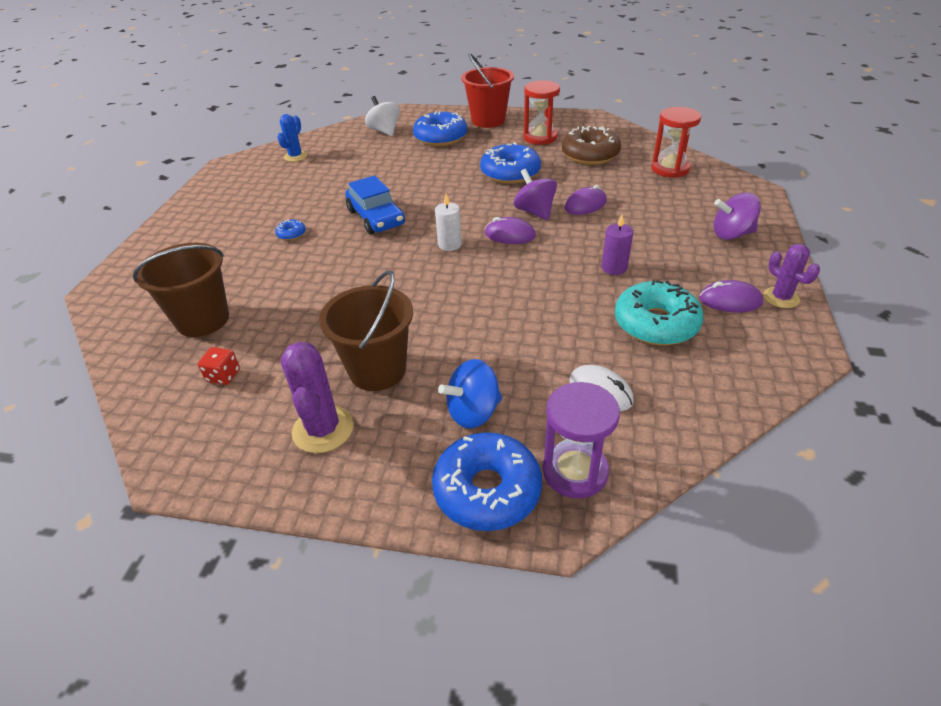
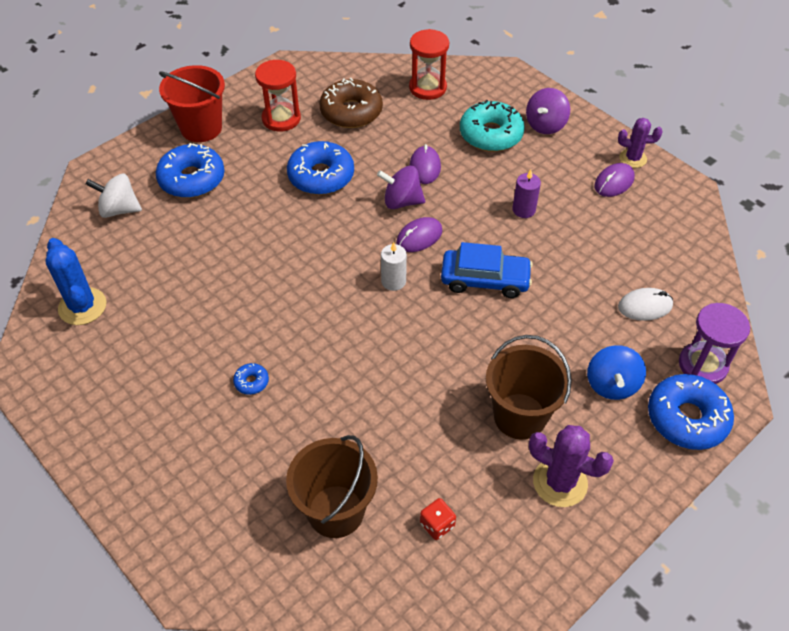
camera: 55 degrees left, 10 degrees up
(295, 156) = (82, 306): blue cactus -> blue cactus, size x1.51
(376, 218) = (293, 306): blue car -> blue car (485, 280)
(655, 324) = (604, 234): turquoise donut -> turquoise donut (491, 135)

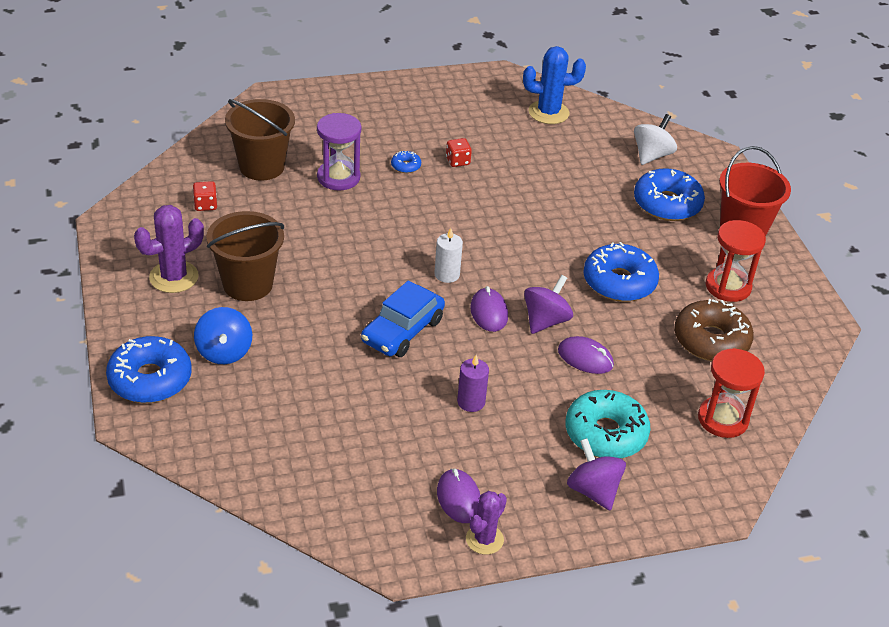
camera: 115 degrees right, 10 degrees down
(216, 344) = (457, 161): none -> red dice
(611, 384) = (224, 352): blue spinning top -> blue spinning top turned 135 degrees counterclockwise
(645, 306) = (280, 422): white mouse -> none
(703, 365) = (185, 423): purple hourglass -> purple hourglass (338, 177)

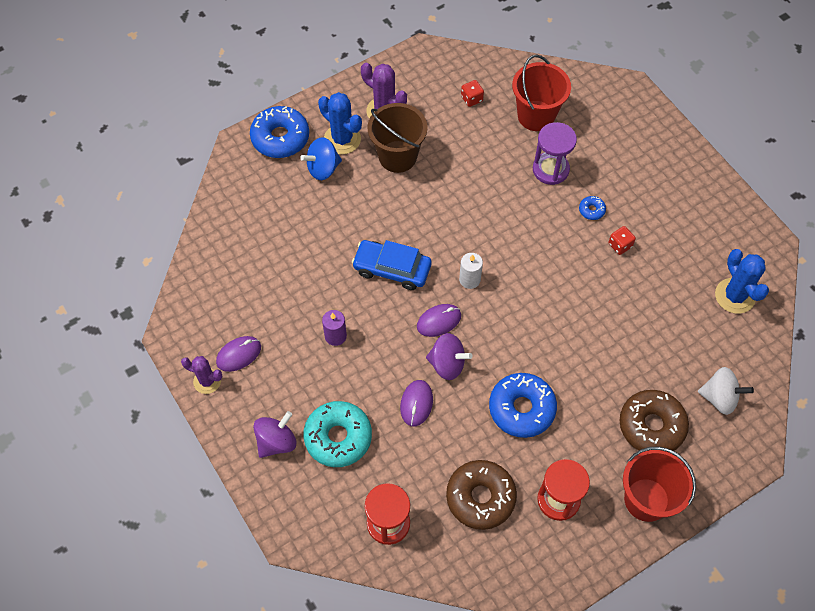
camera: 75 degrees right, 20 degrees up
(191, 324) = (342, 139): none -> blue cactus
(262, 166) = (536, 116): brown bucket -> red bucket
(667, 204) = (651, 426): blue donut -> brown donut

